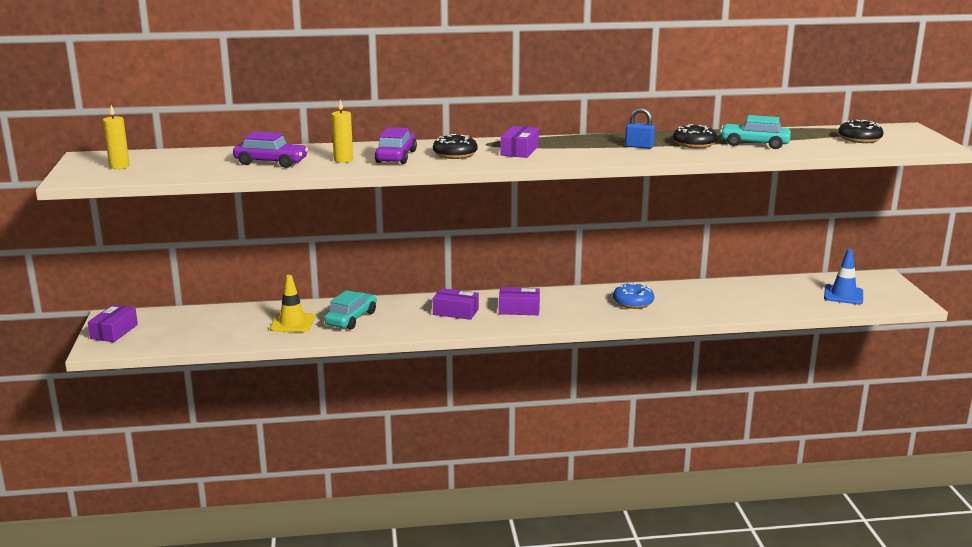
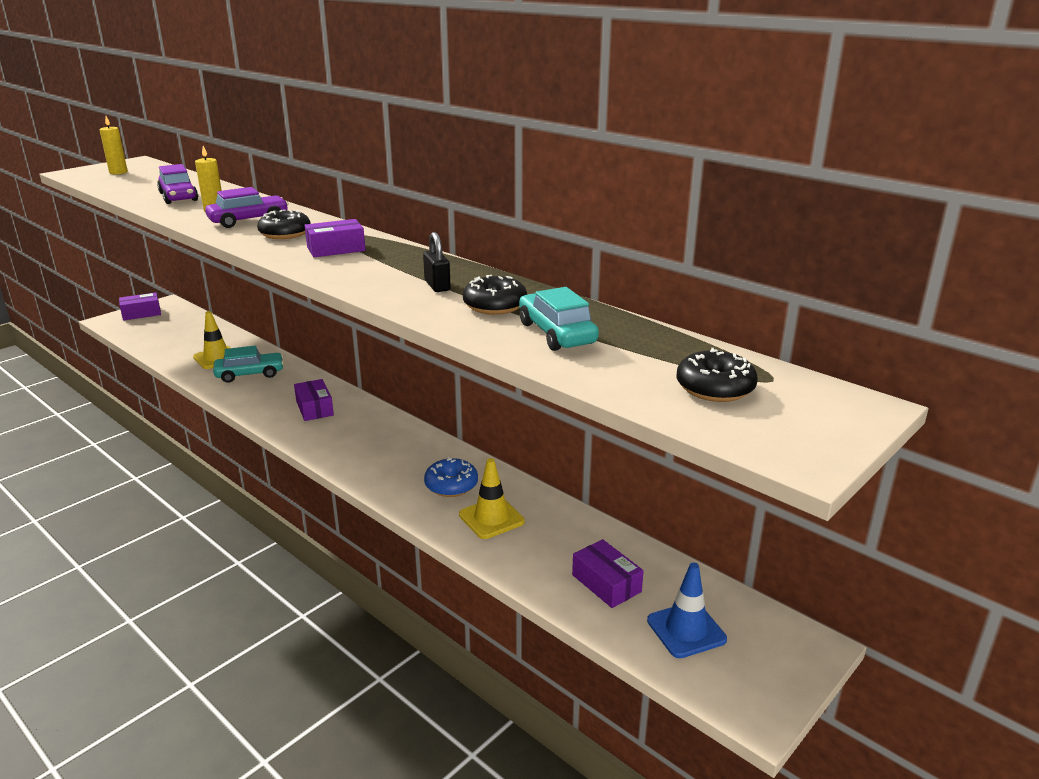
camera: 50 degrees right, 5 degrees up
(519, 309) = (356, 433): purple box -> purple box (606, 583)
(639, 146) = (437, 286): blue padlock -> black padlock
(686, 303) = (491, 518): none -> yellow traffic cone

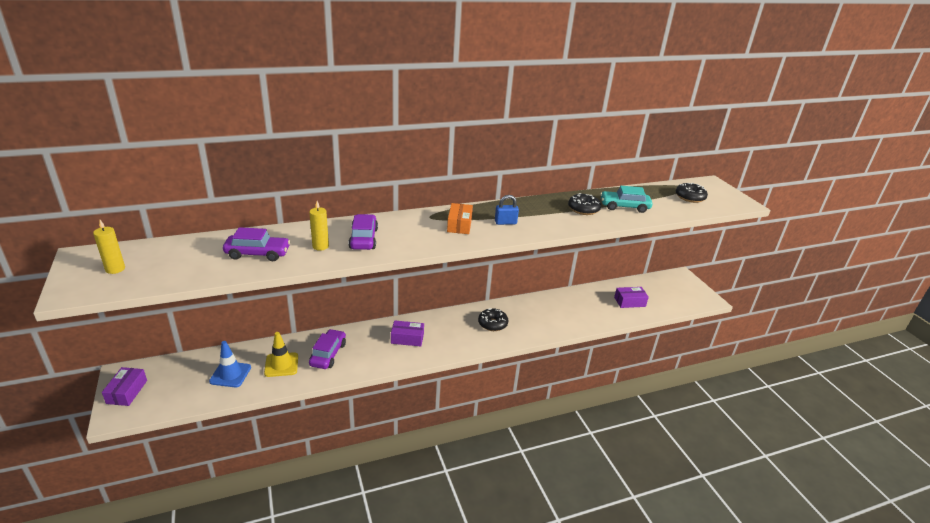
camera: 65 degrees left, 5 degrees up
(250, 374) = (328, 354): turquoise car -> purple car
(285, 234) = (410, 233): black donut -> black donut (492, 324)
(336, 249) = (459, 225): purple box -> orange box
(374, 269) = (505, 222): none -> blue padlock
(437, 286) = (546, 214): black padlock -> none
(451, 485) = (531, 316): blue donut -> none
(491, 518) = (567, 314): yellow traffic cone -> none
(686, 630) = (664, 296): blue traffic cone -> blue traffic cone (230, 374)

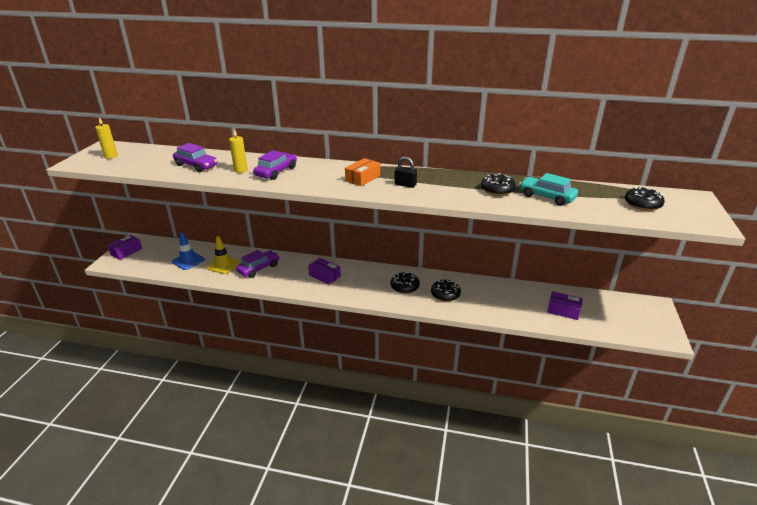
camera: 35 degrees right, 0 degrees up
(505, 222) = (405, 185): blue padlock -> black padlock
(533, 319) = (445, 294): none -> black donut

